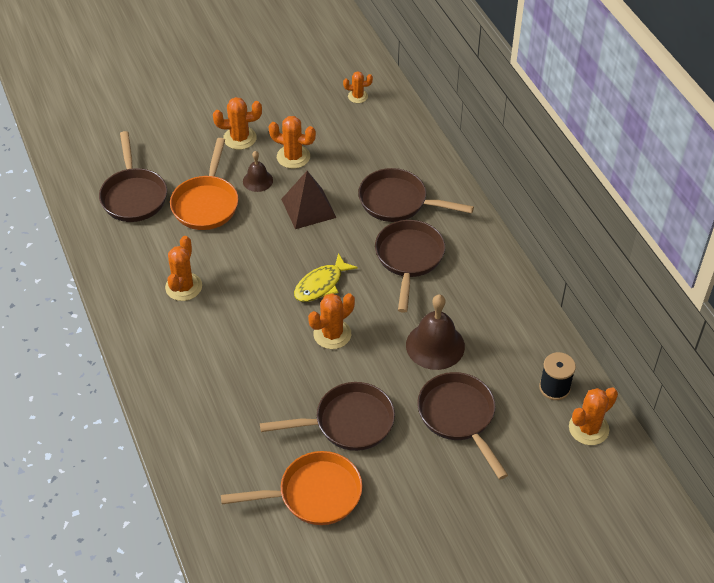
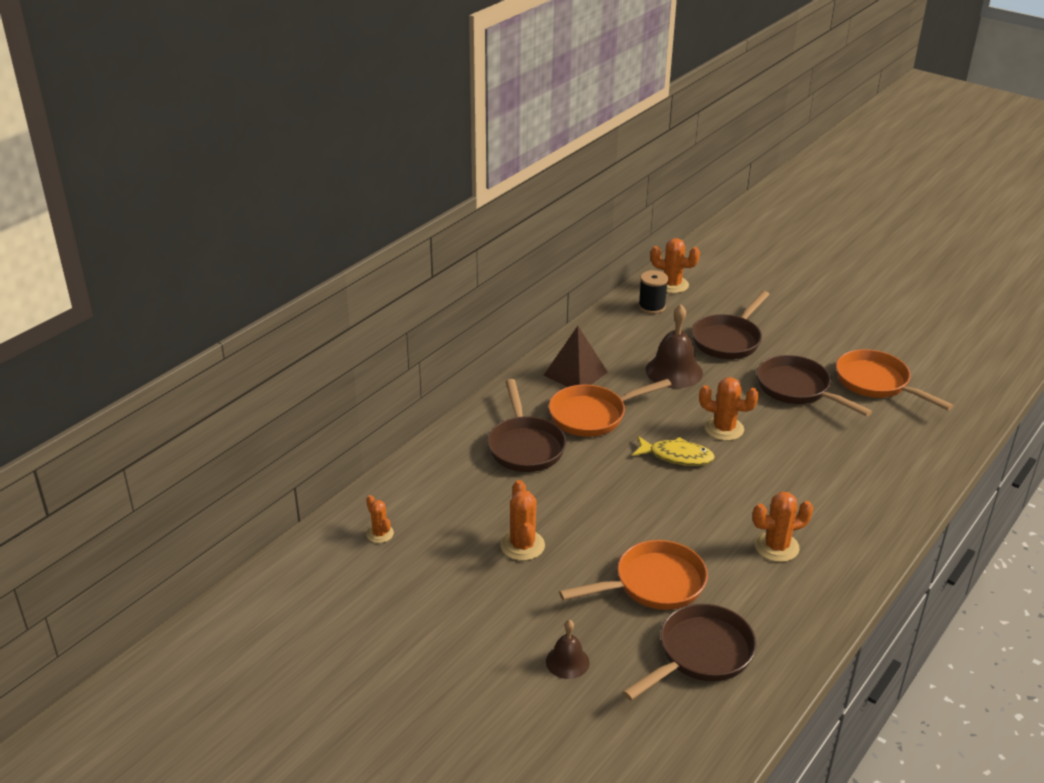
camera: 120 degrees left, 15 degrees down
(240, 138) = (528, 604): orange cactus -> none
(257, 180) = (583, 558): brown bell -> brown bell (567, 662)
(308, 208) = (588, 503): brown pyramid -> brown pyramid (575, 373)
(409, 259) = (593, 415): brown pan -> orange pan

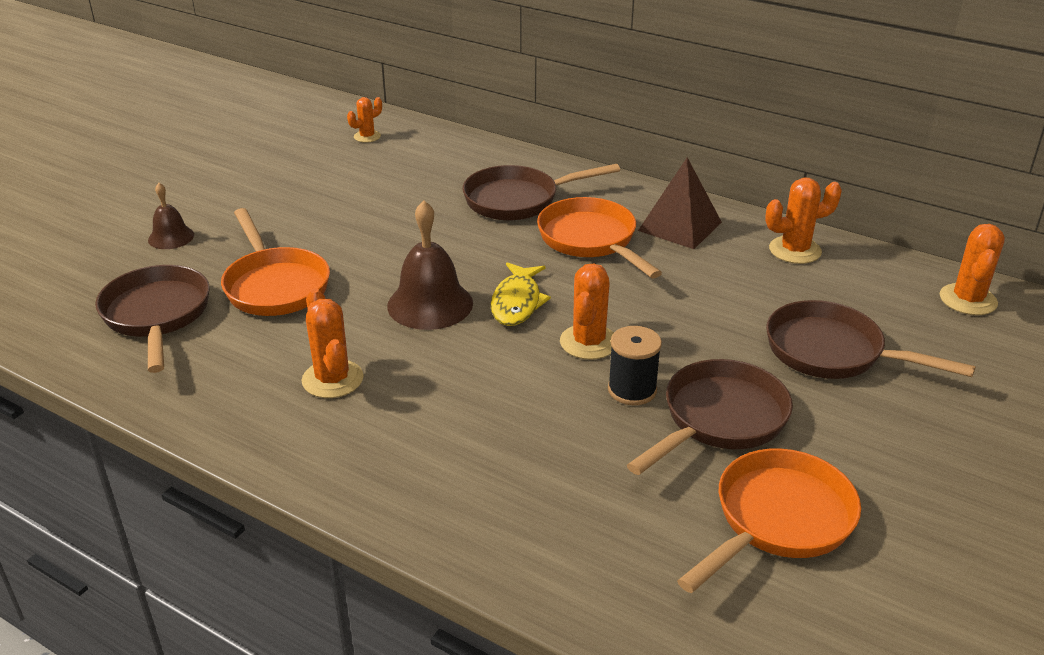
camera: 85 degrees right, 0 degrees up
(522, 545) = (346, 206): orange cactus -> orange cactus (795, 250)
(651, 307) = (887, 282): black spool -> black spool (632, 390)
(674, 371) = (719, 301): brown bell -> brown bell (430, 304)
(700, 654) = (157, 316): brown pan -> brown pan turned 150 degrees counterclockwise

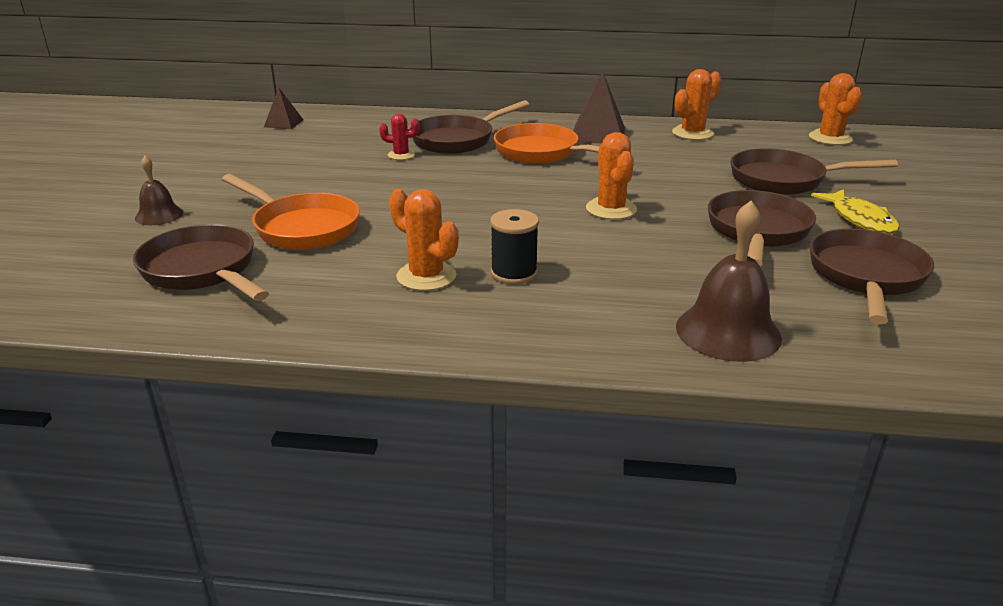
camera: 25 degrees left, 5 degrees down
(367, 136) = (283, 123): orange cactus -> brown pyramid
(430, 304) = (457, 212): brown bell -> brown bell (728, 331)
(442, 209) = (401, 155): none -> red cactus
(517, 302) = (528, 197): yellow fish -> yellow fish (860, 219)
(632, 390) = (676, 229): black spool -> black spool (514, 273)
(777, 520) = (866, 277): orange pan -> brown pan

